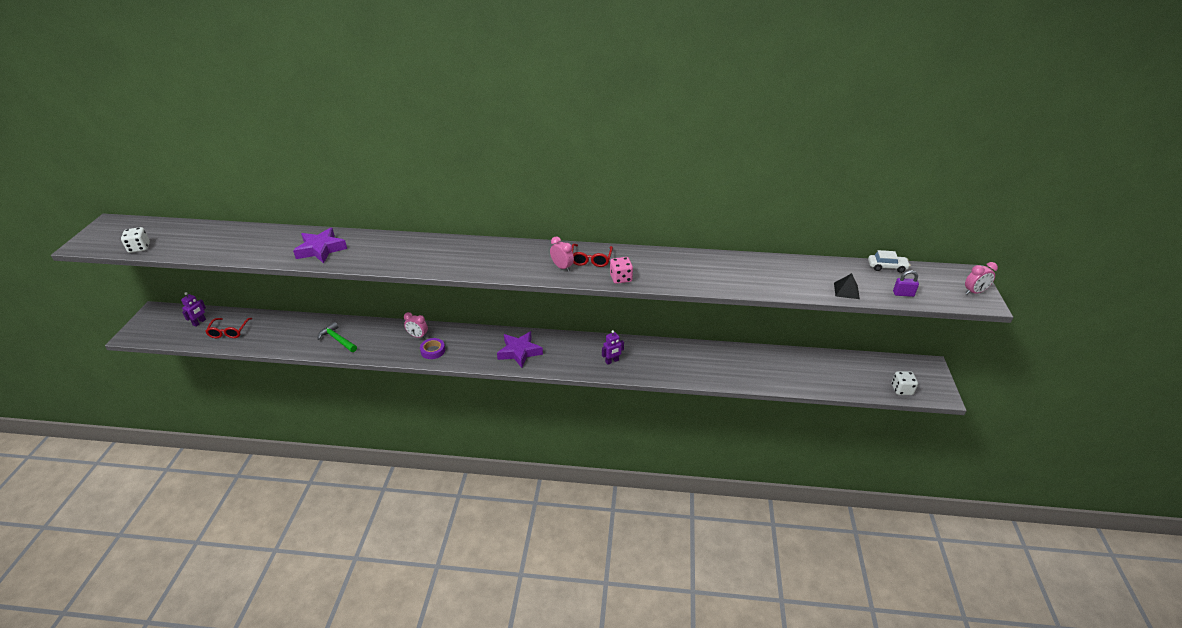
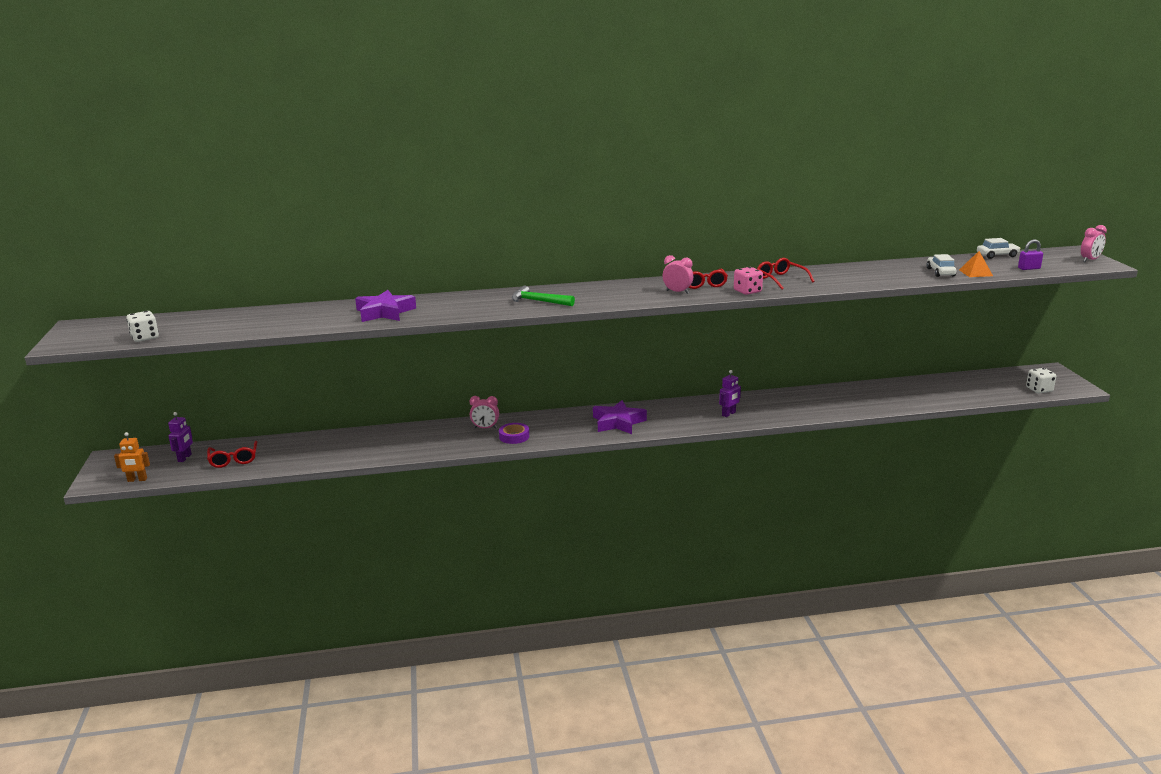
camera: 15 degrees left, 15 degrees down
(157, 339) = (137, 480): none -> orange robot
(337, 339) = (385, 445): green hammer -> green hammer (538, 301)
(661, 266) = (780, 279): none -> red glasses
(813, 283) = (940, 272): none -> white car
(846, 290) = (975, 273): black pyramid -> orange pyramid

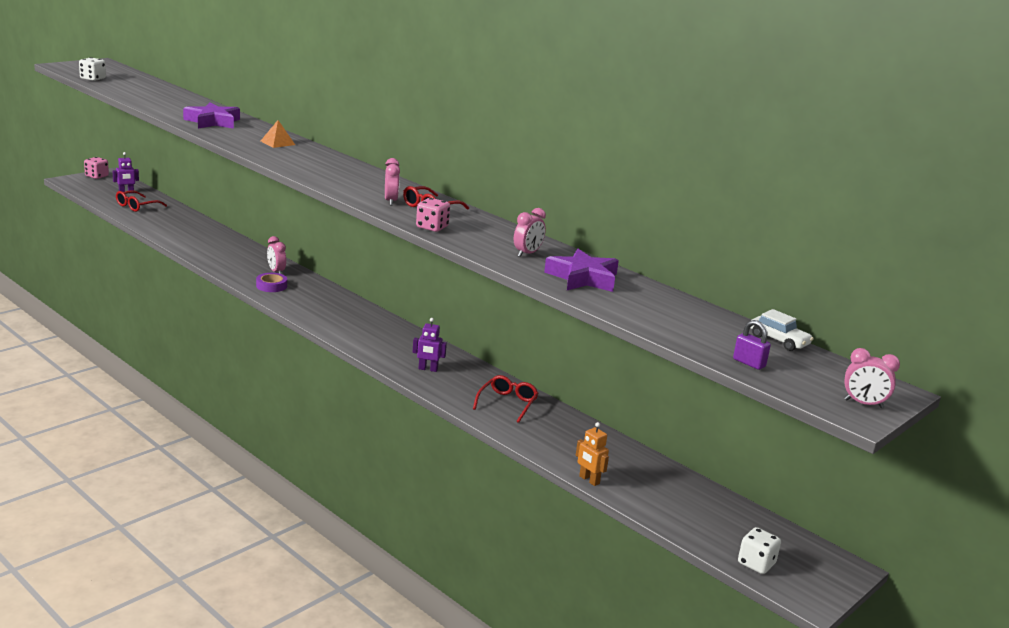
camera: 50 degrees right, 0 degrees up
(107, 465) = (97, 176): none -> pink dice
(137, 480) = (82, 189): orange robot -> orange robot (589, 480)
(538, 301) = (297, 159): green hammer -> none
(618, 422) = (348, 321): purple star -> purple star (583, 278)
(780, 279) = (494, 237): red glasses -> red glasses (507, 403)
(820, 278) = (527, 253): none -> pink clock
(940, 272) = (644, 311): white car -> none
(975, 273) = (675, 331): orange pyramid -> orange pyramid (277, 143)

